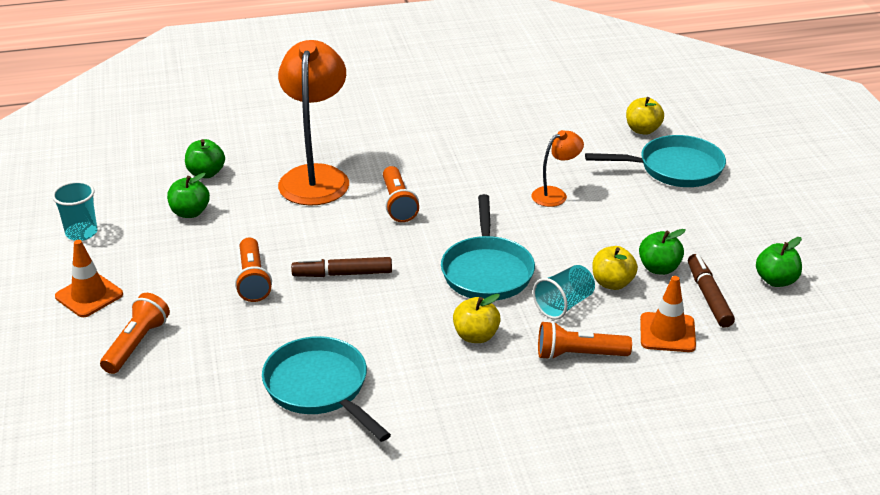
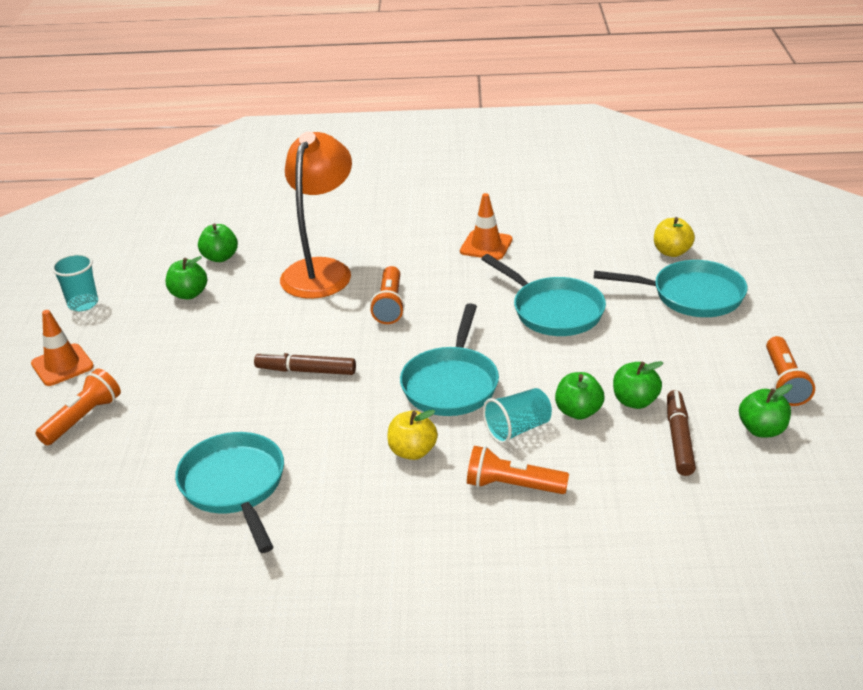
camera: 15 degrees right, 0 degrees up
(253, 280) = (218, 367): orange flashlight -> orange flashlight (784, 382)
(555, 194) = (553, 311): orange lamp -> turquoise pan
(612, 283) = (578, 411): yellow apple -> green apple
(667, 333) = (618, 473): orange traffic cone -> orange traffic cone (486, 245)

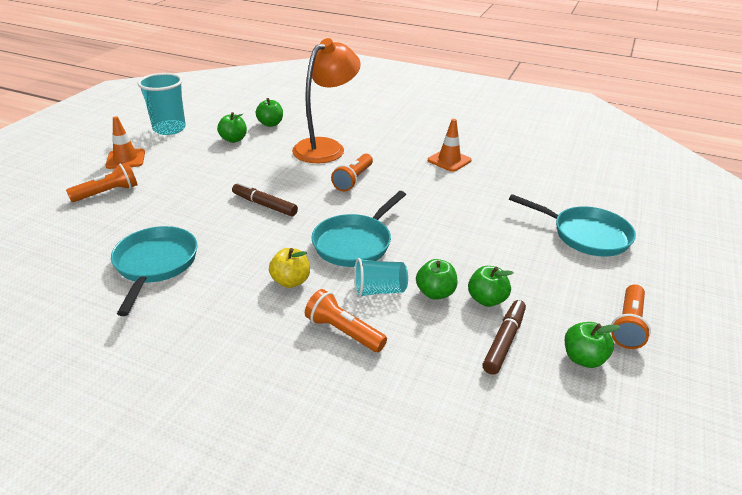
camera: 20 degrees right, 0 degrees up
(83, 304) = (169, 129): turquoise cup -> turquoise cup, size x1.56
(553, 311) = (467, 215): turquoise pan -> none
(672, 252) = (589, 200): yellow apple -> none

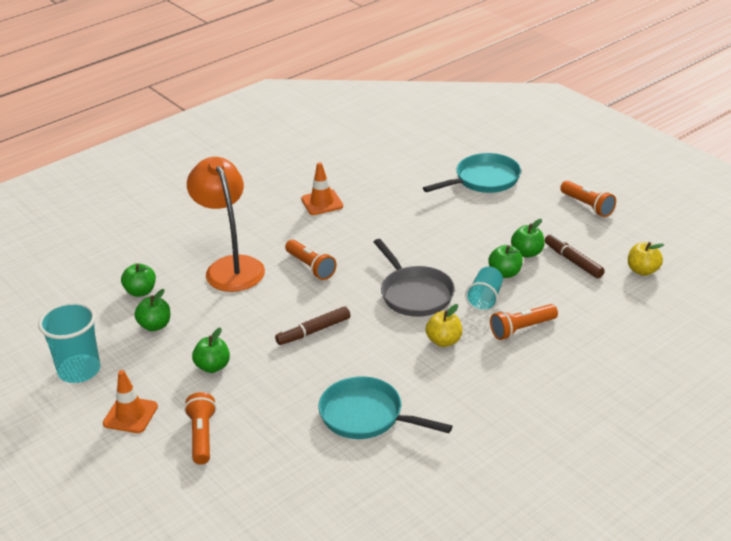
camera: 60 degrees left, 0 degrees up
(355, 243) = (414, 294): turquoise pan -> grey pan
(543, 415) = (643, 270): none -> yellow apple
(583, 358) = (606, 236): green apple -> green apple (213, 367)

